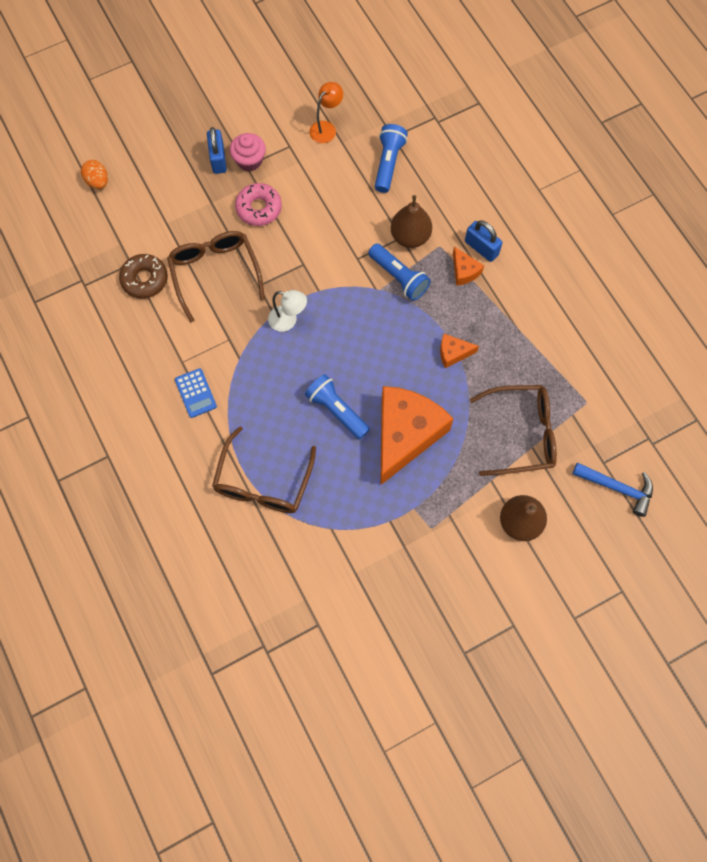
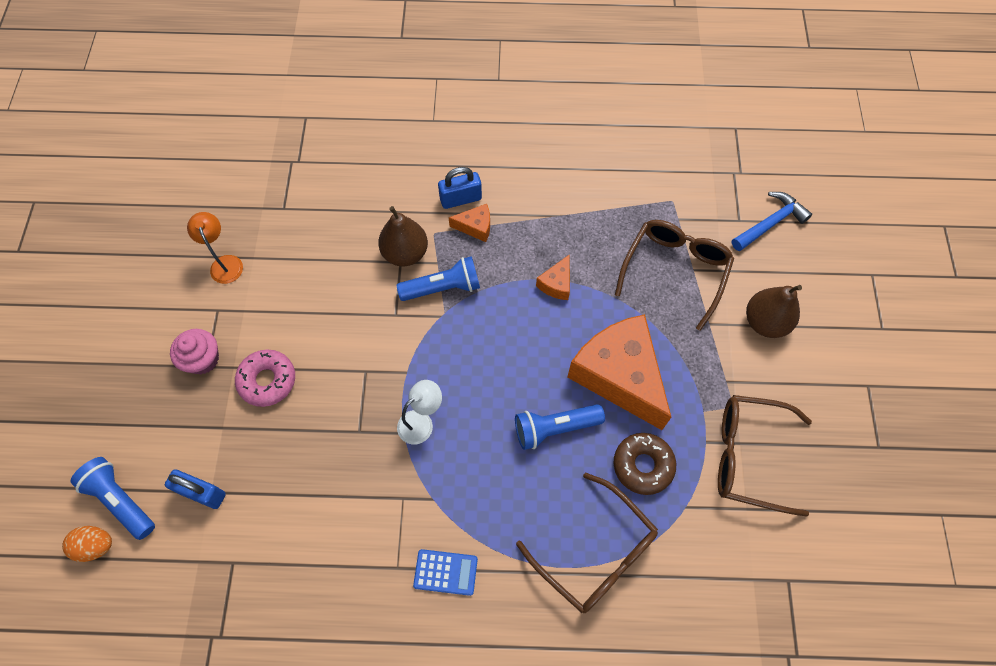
camera: 60 degrees left, 5 degrees down
(144, 279) = (264, 556): brown donut -> brown donut (643, 465)
(215, 273) = (312, 470): brown glasses -> brown glasses (748, 456)
(218, 159) = (175, 391): blue padlock -> blue padlock (202, 493)
(388, 163) = (310, 228): blue flashlight -> blue flashlight (121, 500)

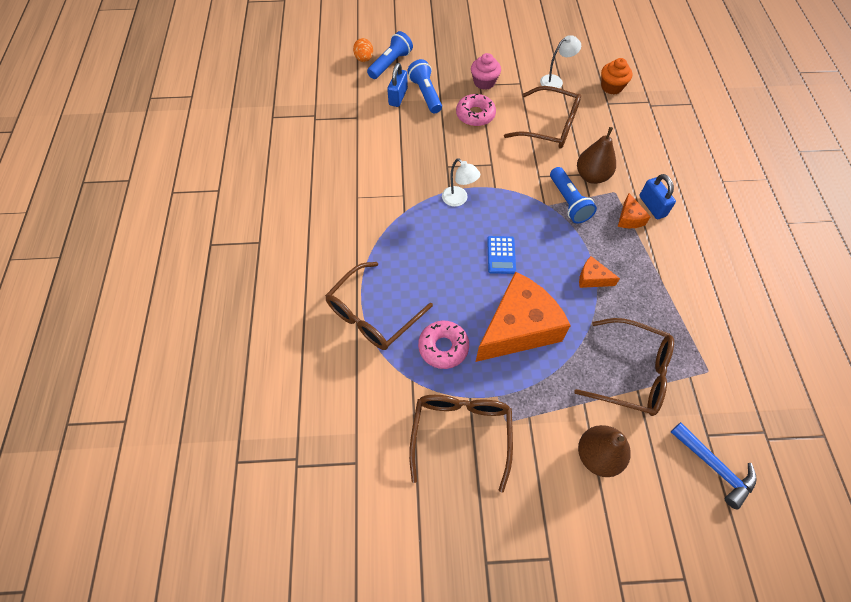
camera: 85 degrees right, 5 degrees down
(225, 263) = (555, 81): orange lamp -> white lamp
(254, 197) = (611, 87): none -> orange cupcake
(311, 286) = (550, 126): none -> brown glasses
(445, 572) = (355, 224): blue calculator -> blue calculator (501, 255)
(555, 428) = (466, 283): blue flashlight -> blue flashlight (425, 94)
(643, 465) = (443, 347): brown donut -> pink donut

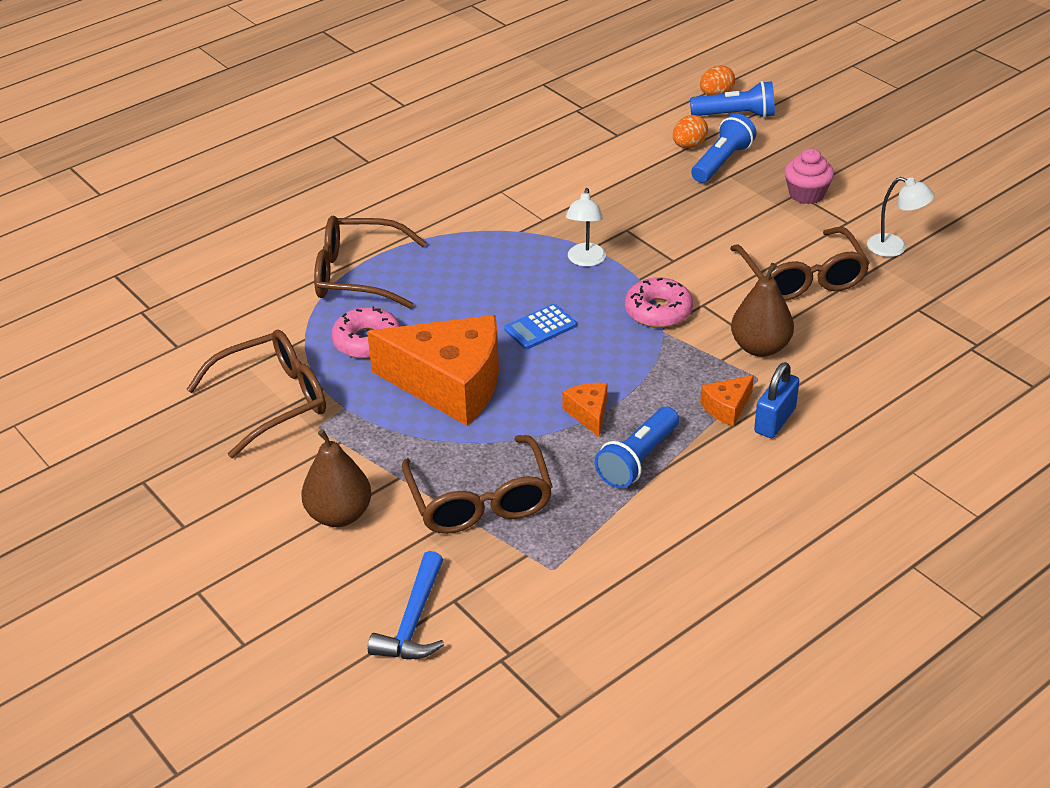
camera: 55 degrees right, 20 degrees down
(398, 97) = (689, 146): blue padlock -> orange egg
(475, 115) = (739, 212): pink donut -> pink donut (658, 311)
(568, 202) = (689, 346): blue flashlight -> blue flashlight (638, 460)
(611, 87) = (956, 299): orange cupcake -> none

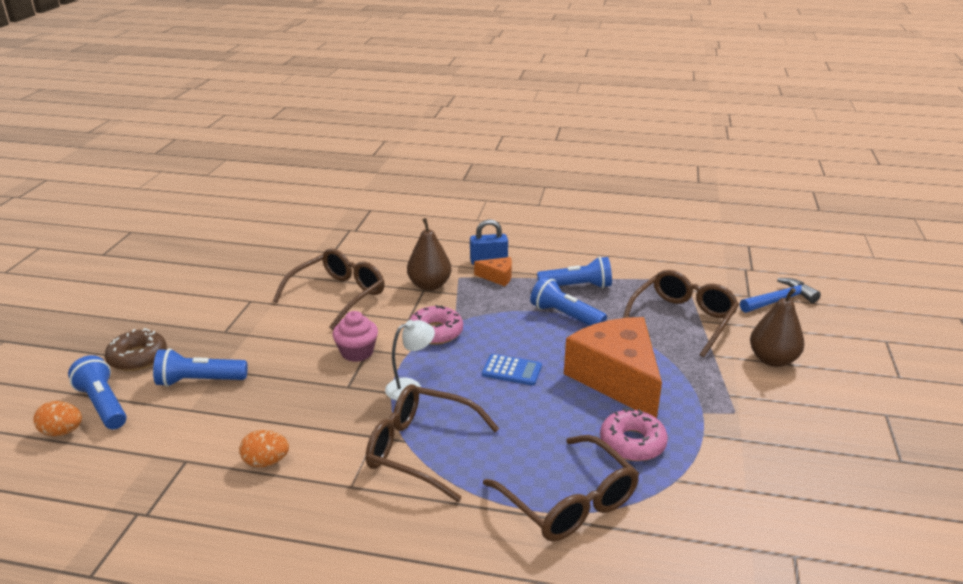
camera: 130 degrees left, 10 degrees down
(273, 400) = (750, 450): brown glasses -> brown glasses (420, 449)
(589, 413) = (565, 316): orange cheese -> blue flashlight
(689, 146) = (181, 409): orange egg -> orange egg (266, 462)
(796, 142) = (138, 357): none -> brown donut
(806, 194) = (223, 327): pink cupcake -> pink cupcake (357, 352)
(895, 248) = (269, 276): white lamp -> none

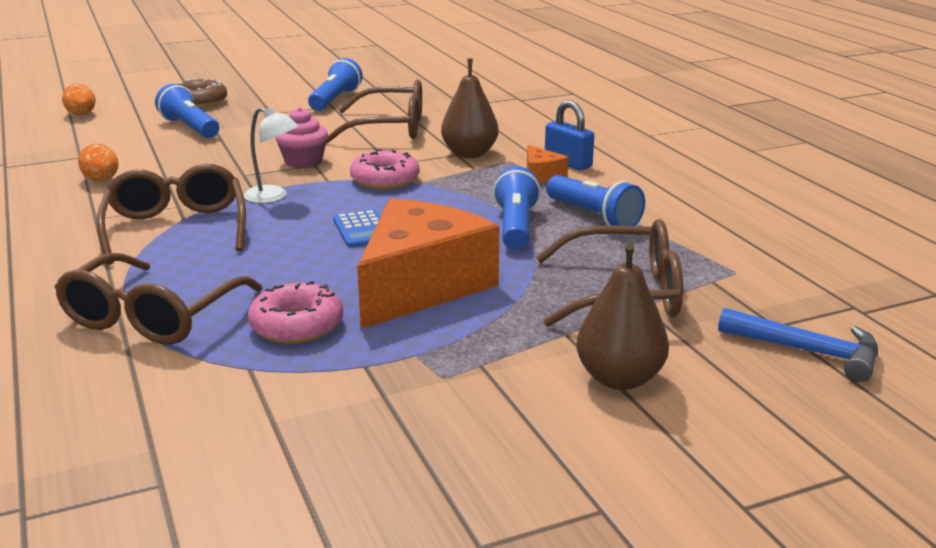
camera: 55 degrees right, 5 degrees down
(103, 405) = (126, 114): blue flashlight -> blue flashlight (335, 100)

